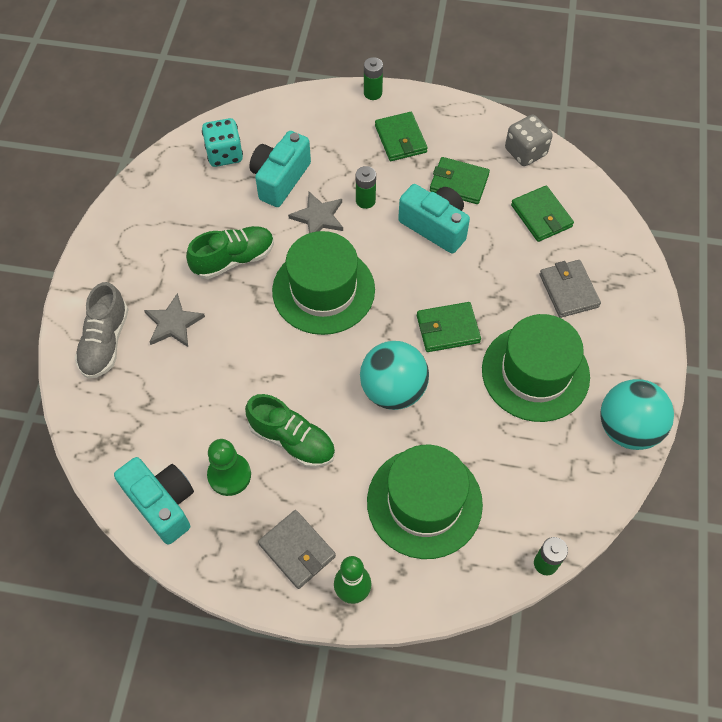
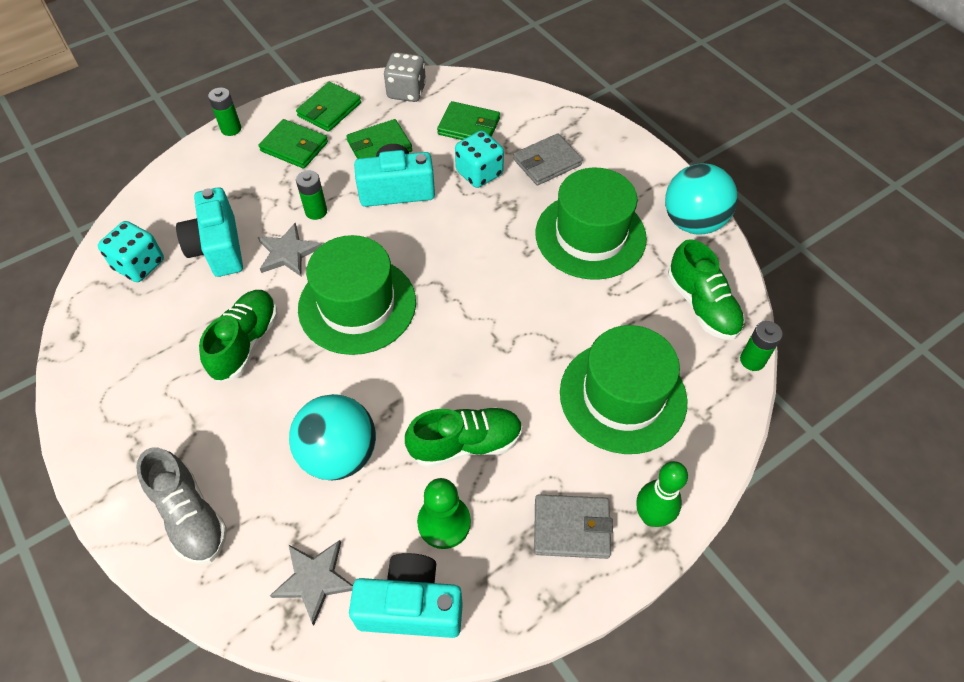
camera: 45 degrees left, 5 degrees down
(173, 323) = (245, 441): grey star -> grey star (315, 579)
(393, 390) = (502, 334): turquoise ball -> turquoise ball (339, 454)
(447, 329) = (492, 255): green wallet -> green wallet (329, 109)
(507, 259) = (479, 173): none -> turquoise dice
(556, 493) = (702, 305): none -> green shoe
(568, 290) = (547, 162): grey wallet -> grey wallet turned 60 degrees counterclockwise

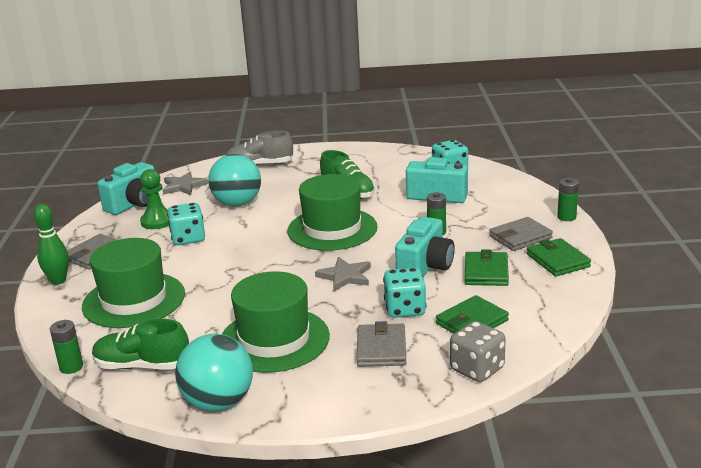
camera: 125 degrees right, 30 degrees down
(288, 253) = (406, 216): grey star -> grey star (345, 276)
(294, 147) = (520, 237): green wallet -> grey wallet
(406, 92) = (553, 303): grey dice -> grey dice (477, 369)
(465, 444) = (188, 238): green shoe -> turquoise dice

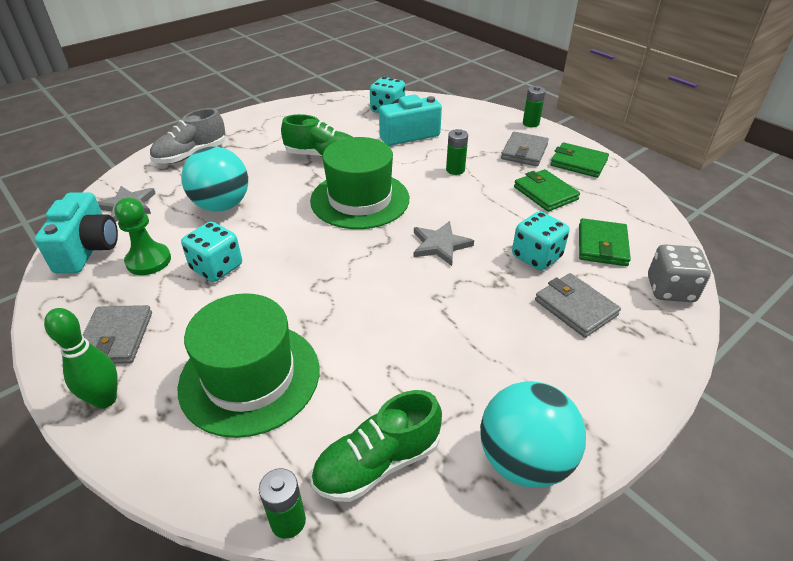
camera: 40 degrees left, 15 degrees up
(274, 339) = (472, 348): green hat -> none
(425, 267) = (494, 207): turquoise camera -> none

